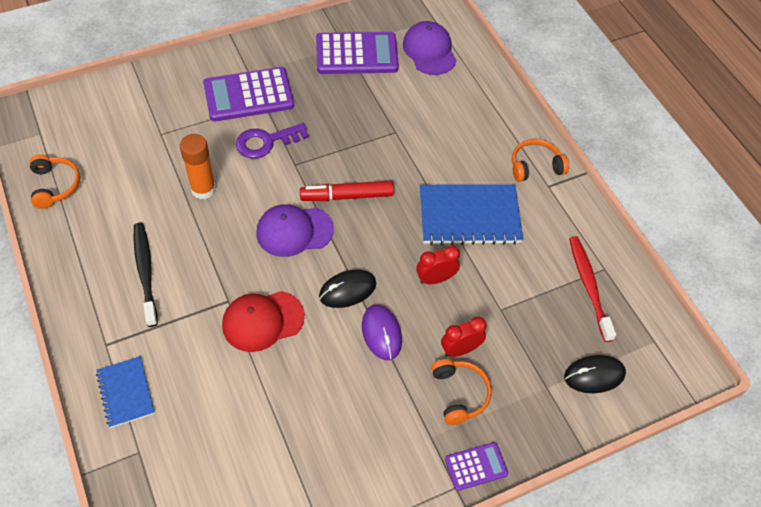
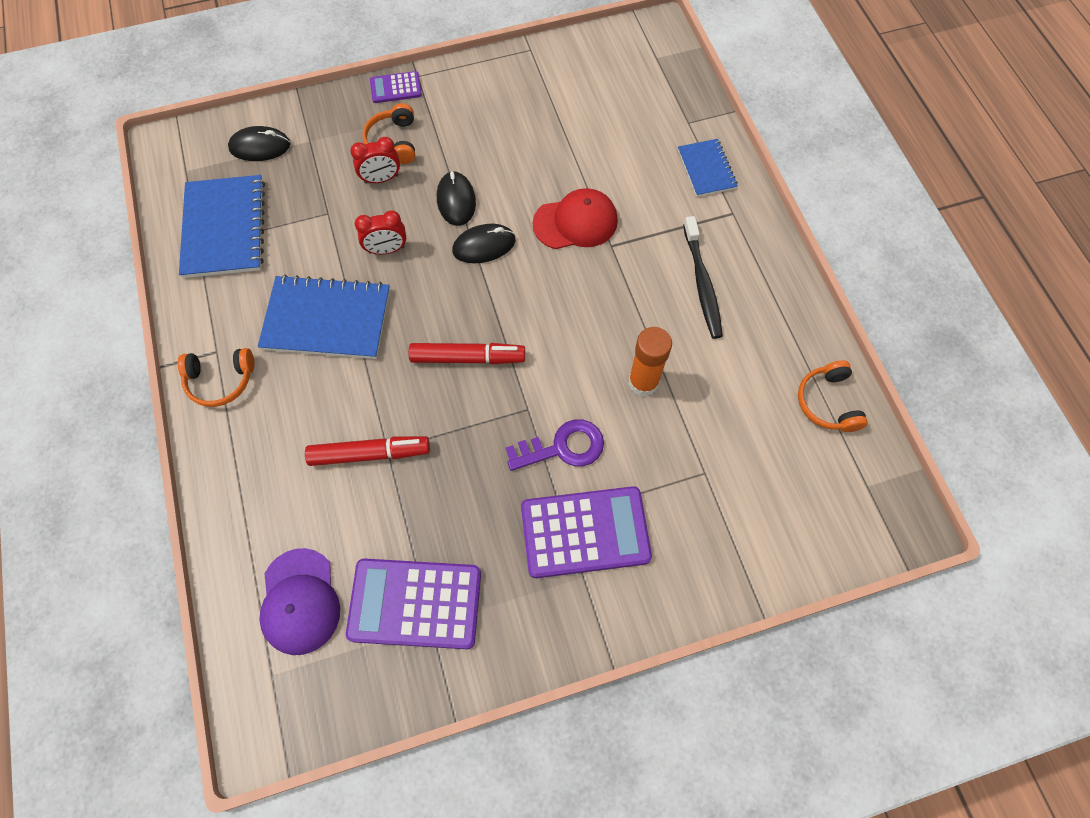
camera: 170 degrees left, 10 degrees up
(294, 231) = (535, 317): purple cap -> none
(381, 333) = (456, 200): purple mouse -> black mouse
(407, 128) = (369, 454): none -> red marker
(589, 286) = (225, 228): red toothbrush -> blue notebook

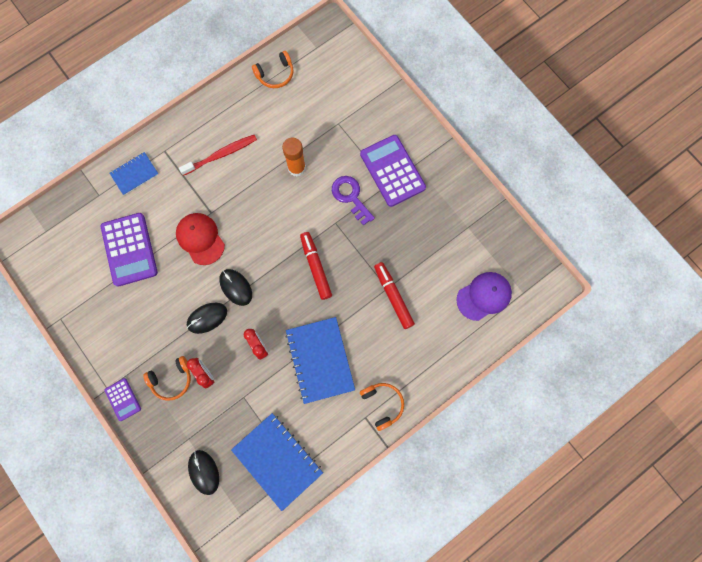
camera: 110 degrees left, 10 degrees up
(225, 228) = (277, 460): blue notebook -> blue notebook turned 75 degrees clockwise
(415, 603) = (461, 239): purple calculator -> purple calculator (129, 249)
(702, 283) = (221, 155): black toothbrush -> red toothbrush

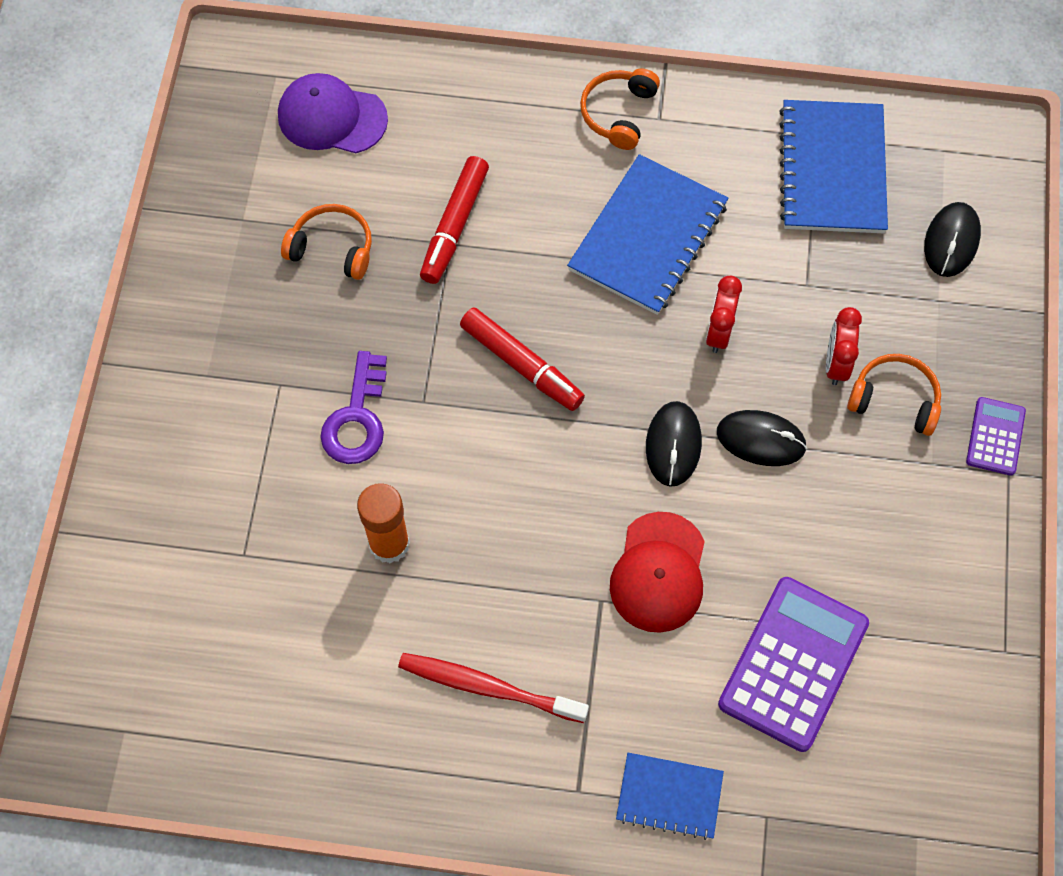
camera: 135 degrees left, 10 degrees down
(275, 74) = (246, 749): orange headphones -> orange headphones (332, 248)
(316, 267) = (521, 365): red marker -> red marker turned 75 degrees counterclockwise
(392, 171) = (250, 398): purple calculator -> none

